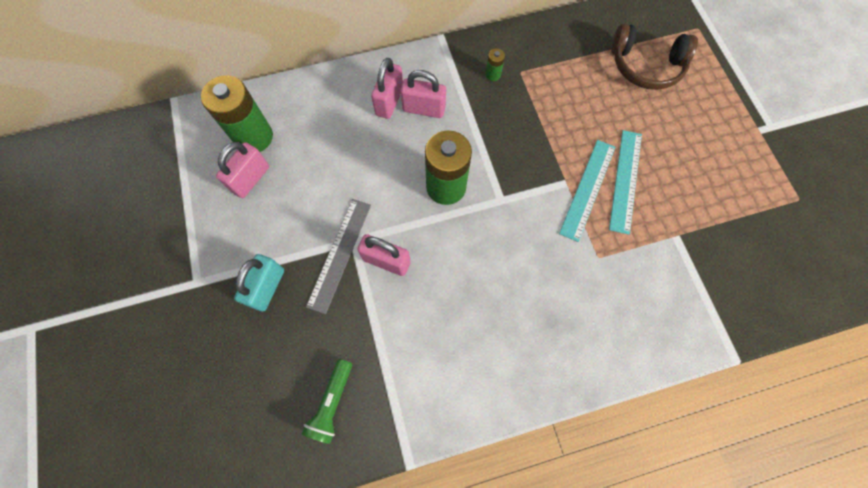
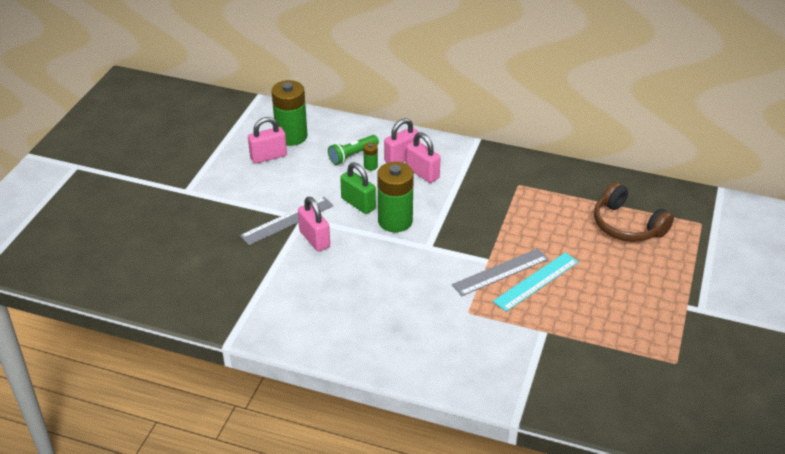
camera: 35 degrees right, 30 degrees down
(267, 287) = (226, 214): turquoise padlock -> none
(332, 403) = (209, 289): green flashlight -> green flashlight (352, 155)
(393, 186) = (358, 204): none -> green padlock
(493, 75) = (494, 177): green battery -> green battery (370, 166)
(588, 189) = (500, 272): turquoise ruler -> grey ruler

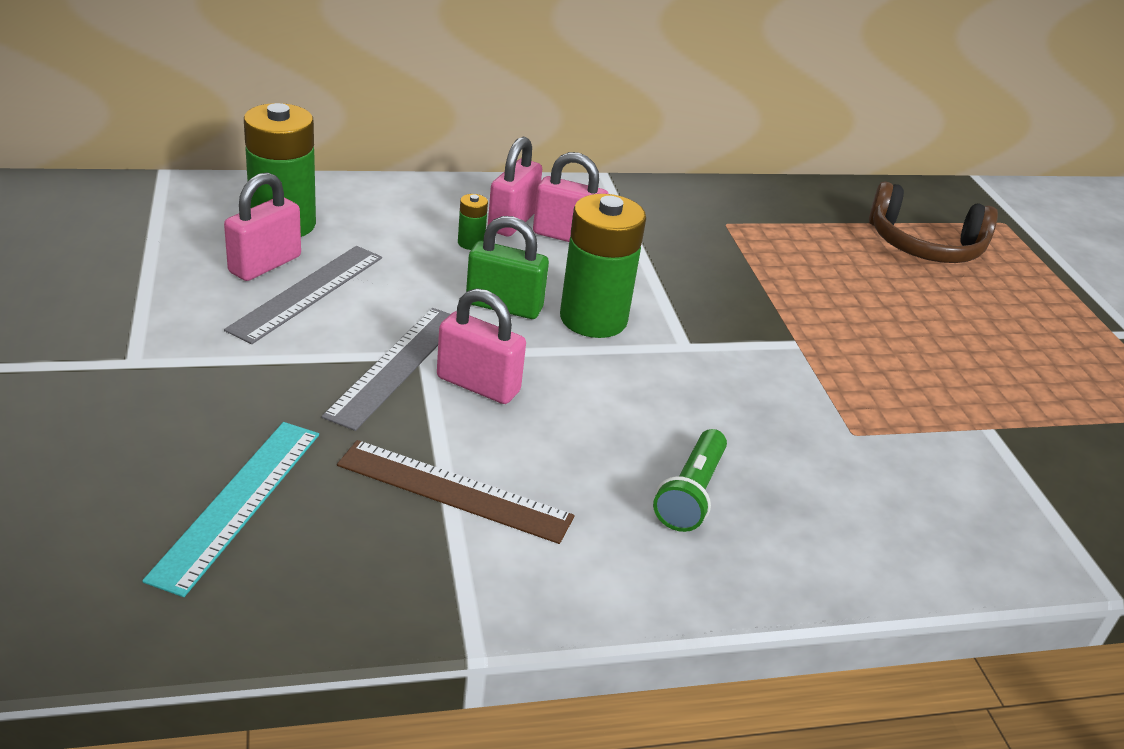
camera: 35 degrees left, 5 degrees down
(267, 282) = (454, 491): none -> brown ruler
(352, 155) = (423, 233): green flashlight -> green flashlight (690, 494)
(500, 272) = (834, 355): grey ruler -> grey ruler (308, 293)
(536, 281) = (897, 355): turquoise ruler -> turquoise ruler (238, 503)

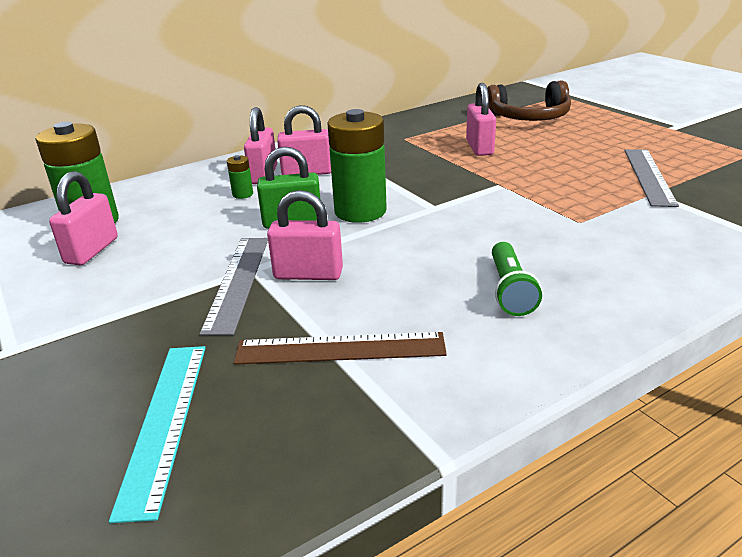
camera: 15 degrees left, 5 degrees down
(308, 293) = (137, 258): grey ruler -> grey ruler (649, 176)
(814, 273) = (479, 148): none -> pink padlock

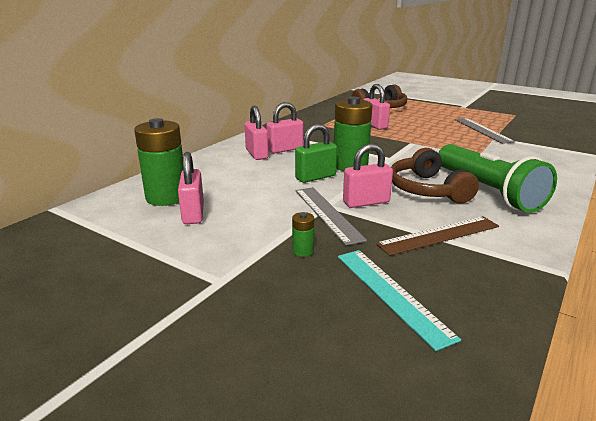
camera: 25 degrees left, 5 degrees down
(242, 194) = (258, 166): green battery -> green battery (303, 251)
(419, 269) = (427, 189): none -> brown headphones
(510, 290) = (487, 191): green flashlight -> green flashlight, size x1.93

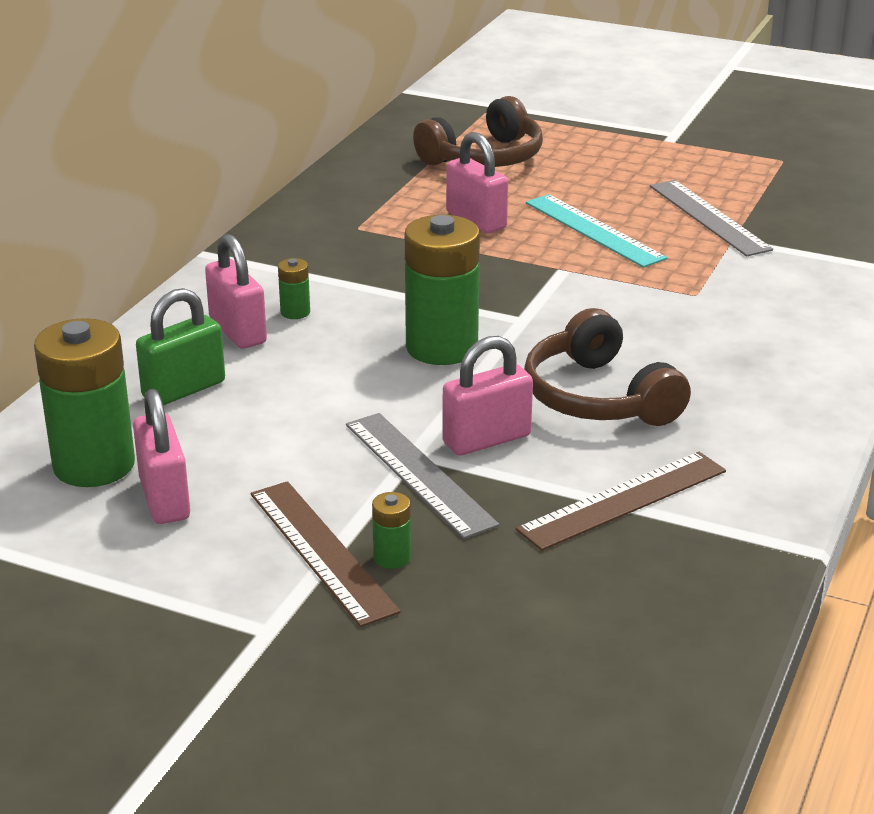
camera: 10 degrees left, 5 degrees up
(264, 244) = (321, 551): none -> brown ruler
(285, 149) = (295, 312): pink padlock -> green battery
(315, 177) = (377, 385): green padlock -> green padlock (184, 389)
(391, 294) = (551, 620): turquoise ruler -> turquoise ruler (594, 230)
(487, 191) = (711, 391): green flashlight -> none

